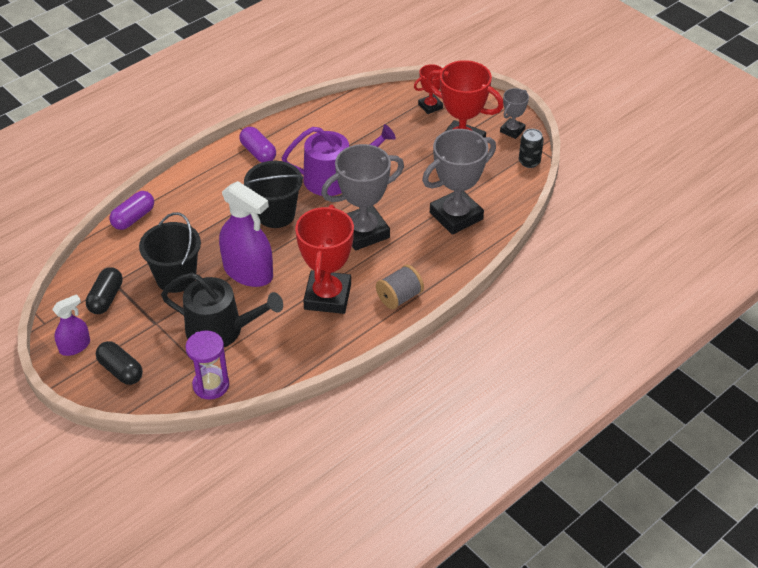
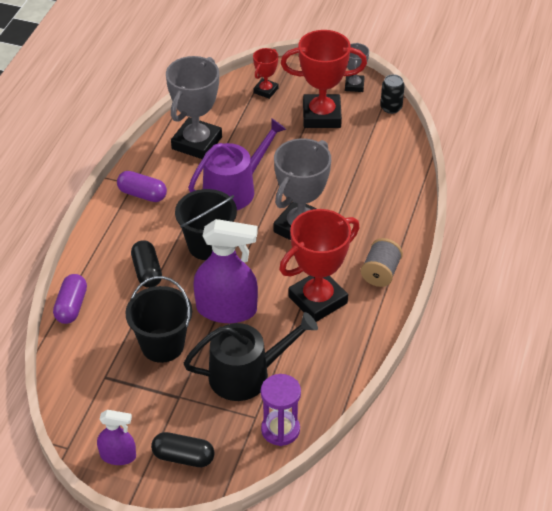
camera: 30 degrees left, 0 degrees up
(75, 346) = (118, 456): purple spray bottle -> purple spray bottle turned 75 degrees clockwise
(106, 298) = (110, 395): black capsule -> black capsule (147, 271)
(327, 296) = (318, 300): red trophy -> red trophy turned 75 degrees clockwise
(456, 216) = (369, 180): grey trophy -> grey trophy (197, 143)

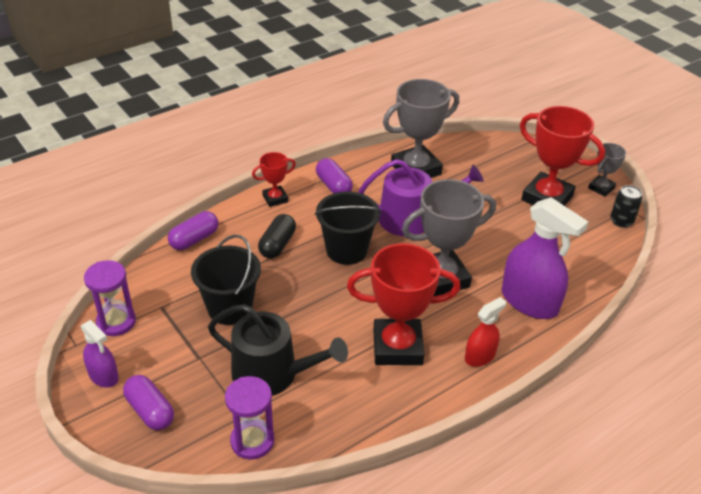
camera: 35 degrees right, 5 degrees down
(81, 410) = (116, 322): none -> purple hourglass
(183, 457) = (150, 411): black capsule -> purple capsule
(226, 309) = (310, 309): purple spray bottle -> purple spray bottle (529, 301)
(265, 90) = (514, 157): red trophy -> red trophy (275, 198)
(380, 273) = (480, 356): grey spool -> red spray bottle

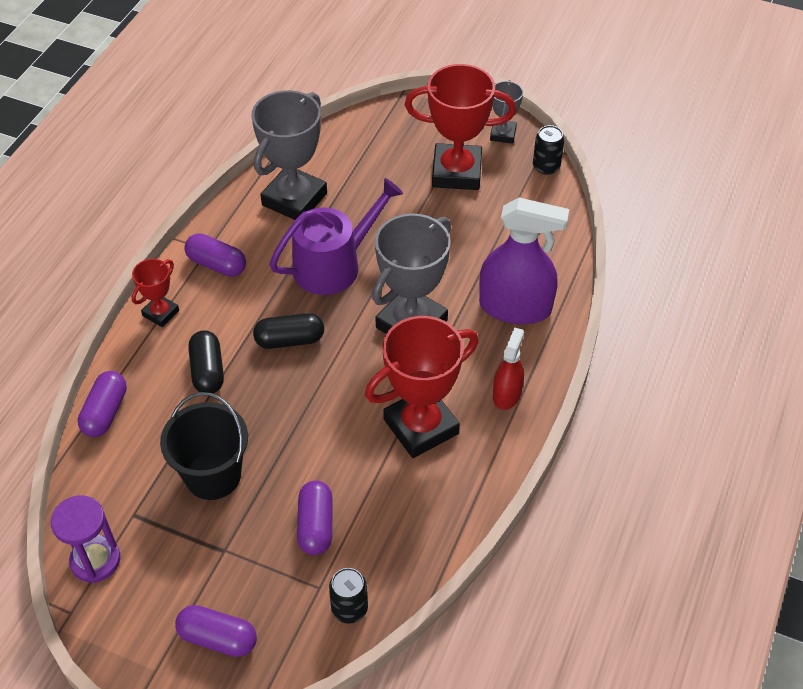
camera: 30 degrees left, 10 degrees up
(103, 376) = (133, 629): purple spray bottle -> none
(252, 441) = (349, 608): purple hourglass -> black can
(272, 374) = (316, 525): black watering can -> purple capsule
(346, 250) = (290, 340): black bucket -> black capsule

